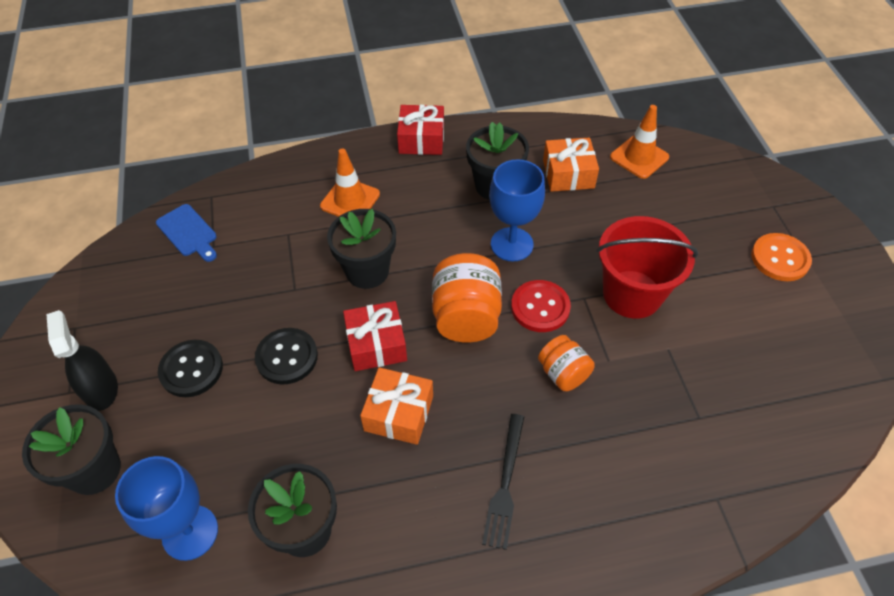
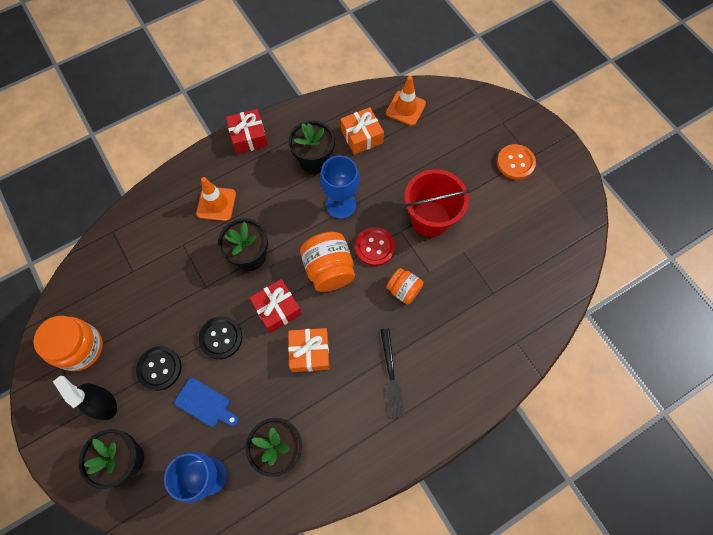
camera: 20 degrees left, 15 degrees up
(107, 314) = (80, 348): none -> orange jar
(188, 232) = (109, 266): blue cutting board -> blue cutting board (205, 403)

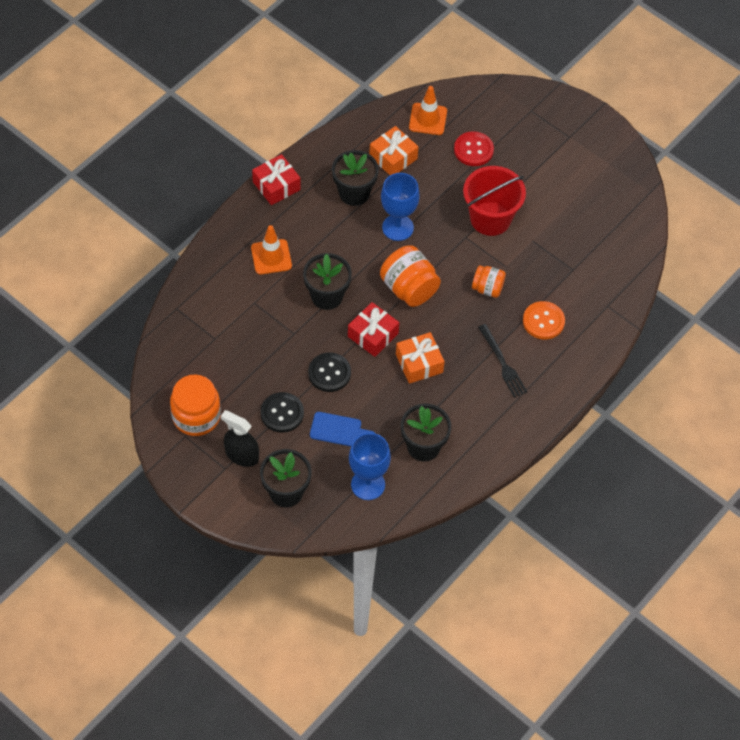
camera: 20 degrees left, 10 degrees down
(374, 247) = (446, 258): red button -> red button (473, 150)
(515, 162) = (556, 146): orange button -> orange button (543, 321)

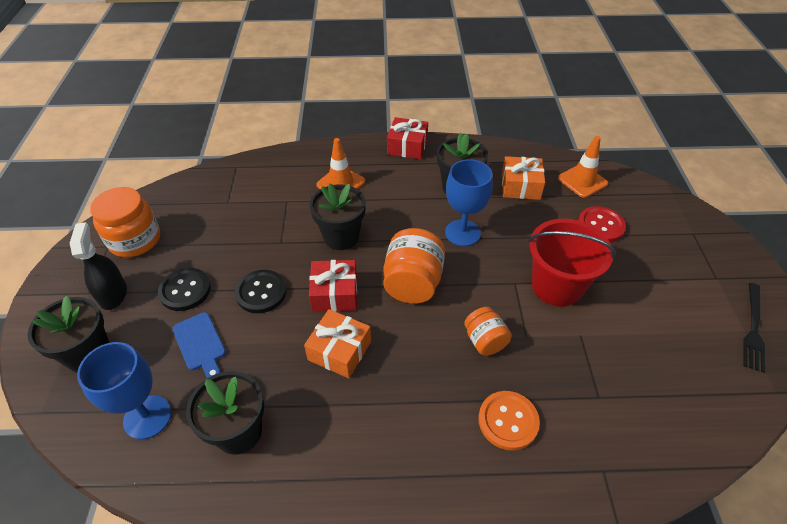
camera: 50 degrees right, 10 degrees down
(502, 363) = (415, 424): black fork -> black fork (753, 328)

